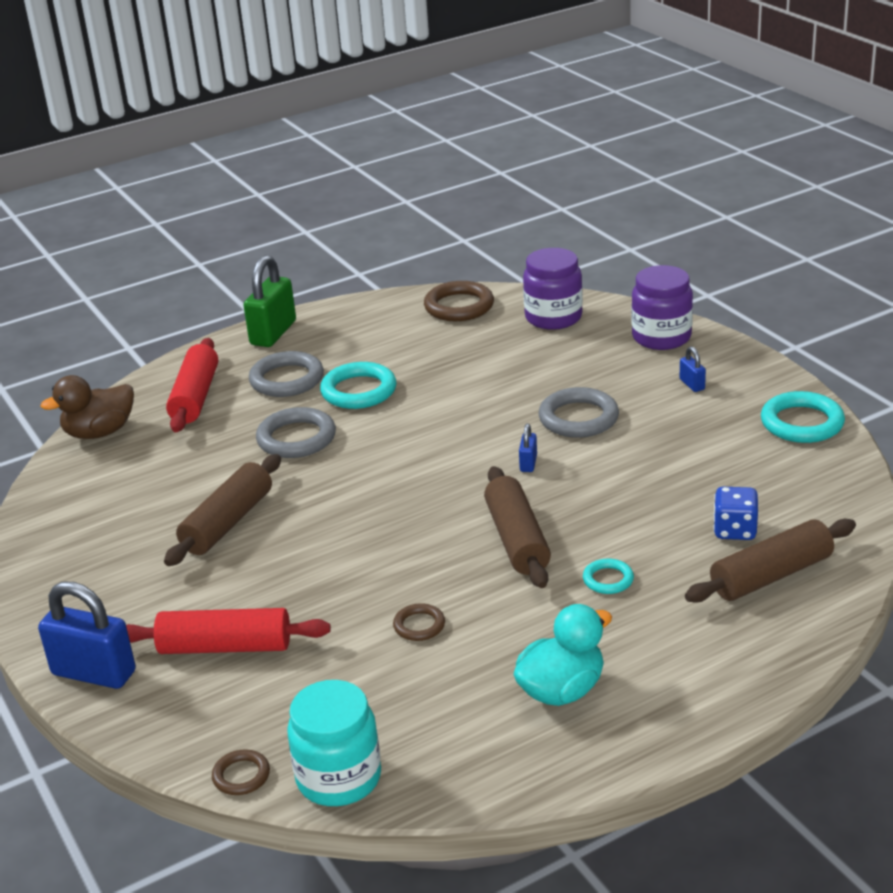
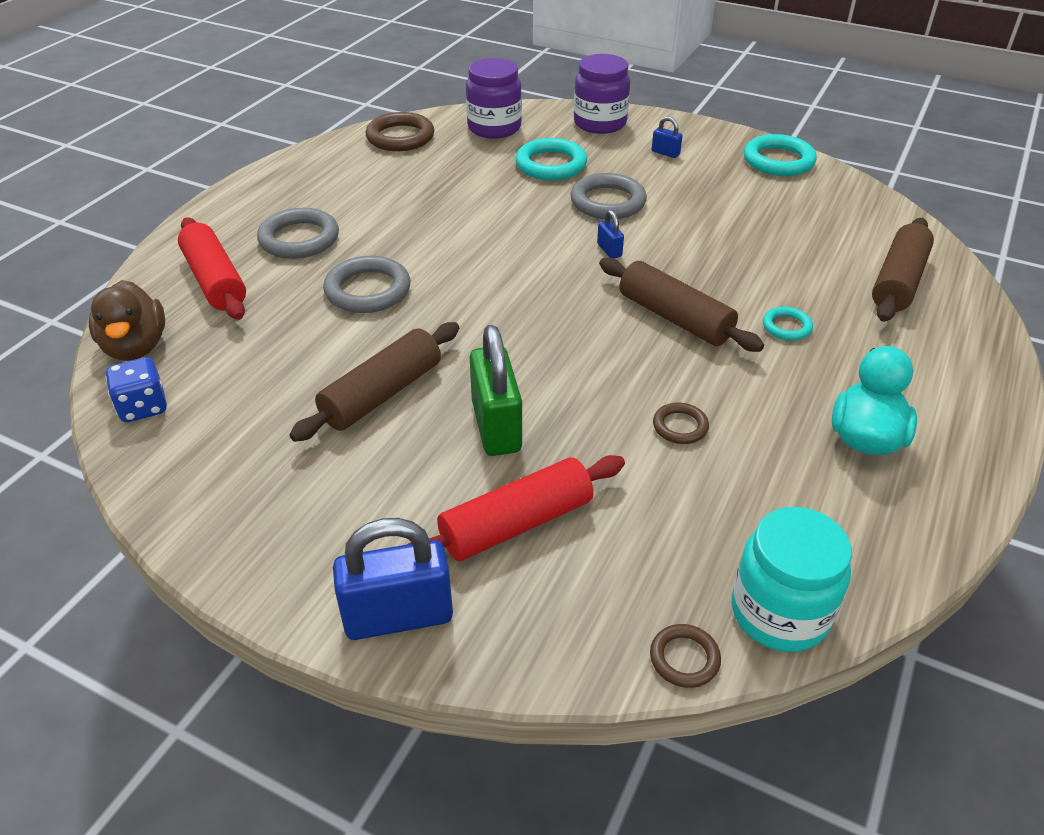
camera: 35 degrees left, 10 degrees up
(99, 432) = (136, 347): brown duck -> brown duck turned 45 degrees counterclockwise
(227, 522) = (382, 394): brown rolling pin -> brown rolling pin turned 45 degrees clockwise
(273, 333) = (239, 200): green padlock -> green padlock (496, 426)
(359, 391) = (384, 230): turquoise ring -> turquoise ring (551, 164)
(735, 530) = (831, 255): blue dice -> blue dice (143, 407)

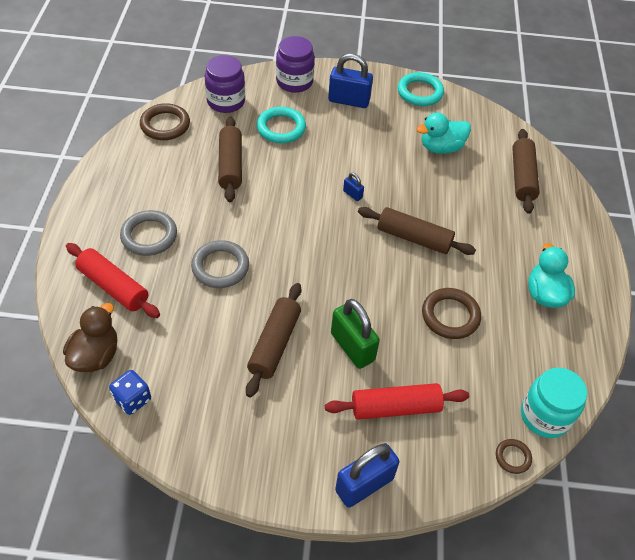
camera: 25 degrees left, 10 degrees up
(136, 347) = (96, 356): brown duck -> brown duck turned 120 degrees counterclockwise
(456, 189) = (230, 165): none -> brown rolling pin
(516, 523) = (395, 407): red rolling pin -> red rolling pin turned 45 degrees clockwise
(608, 202) = (333, 153): grey ring -> none
(665, 153) = (349, 101): blue padlock -> blue padlock, size x2.15
(680, 426) = (450, 316): brown ring -> brown ring, size x1.84
(778, 224) = (441, 148): none -> turquoise duck
(786, 327) = (477, 228): turquoise ring -> none

